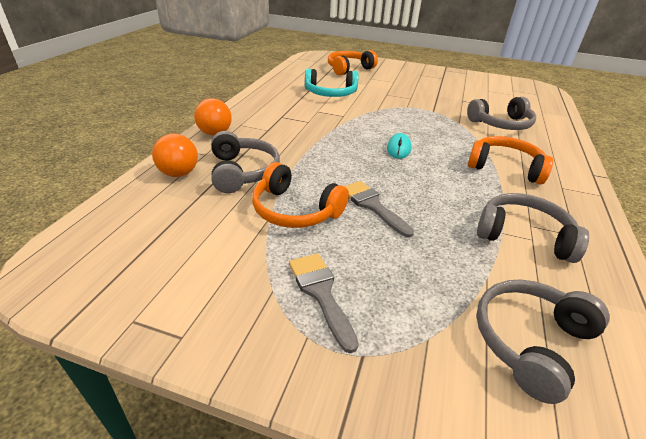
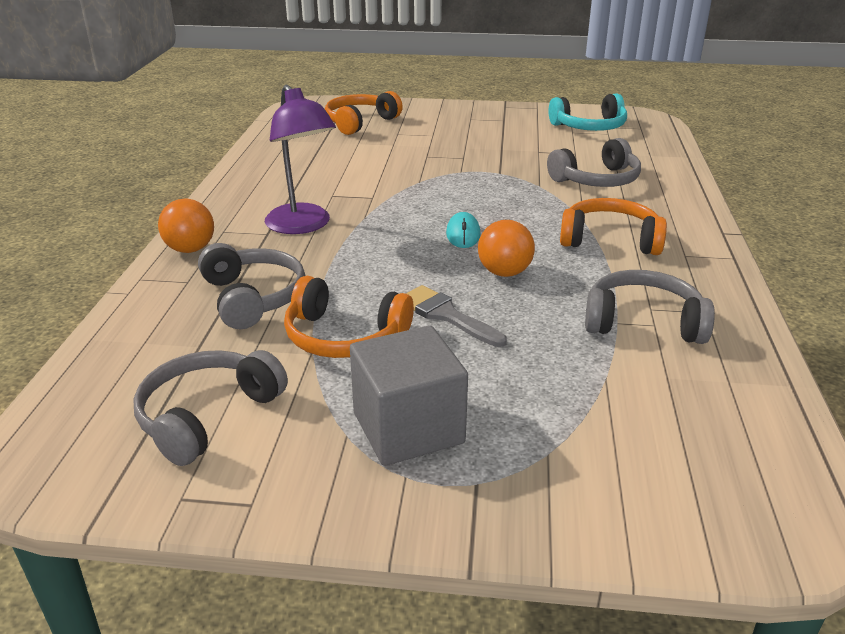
camera: 10 degrees left, 5 degrees down
(179, 173) = (161, 313): orange ball -> orange ball (504, 273)
(292, 128) = (303, 226): none -> purple lamp
(321, 293) = (408, 428): grey brush -> grey cube
(330, 93) = (343, 165): turquoise headphones -> turquoise headphones (589, 127)
(530, 341) = (663, 435): grey headphones -> grey headphones (207, 415)

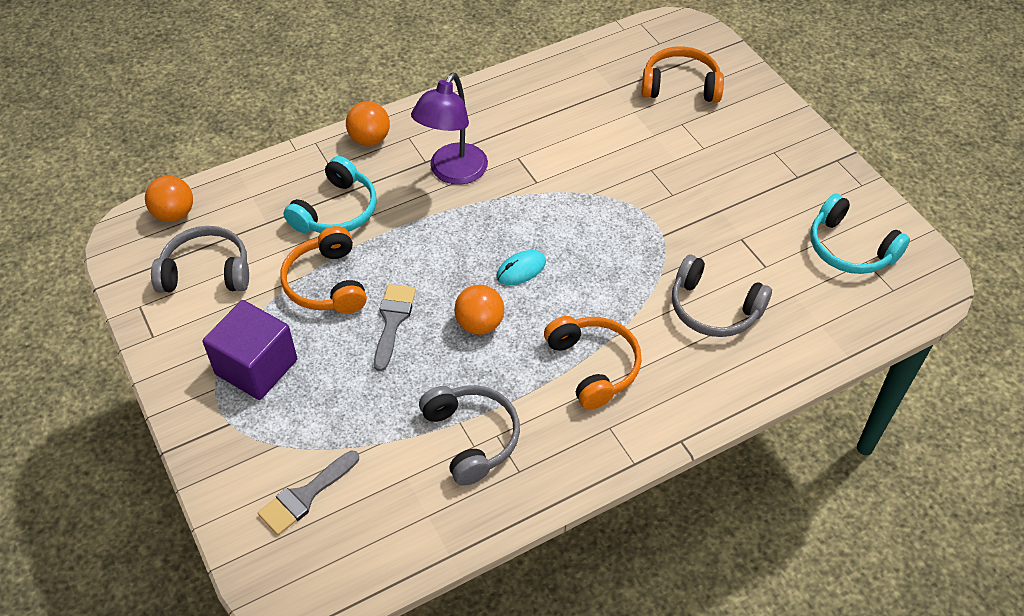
camera: 55 degrees right, 20 degrees up
(74, 409) = (174, 214): none -> orange ball
(253, 297) = (337, 211): grey headphones -> turquoise headphones
(408, 428) = (256, 367): grey cube -> purple cube
(645, 458) = (305, 496): none -> grey brush

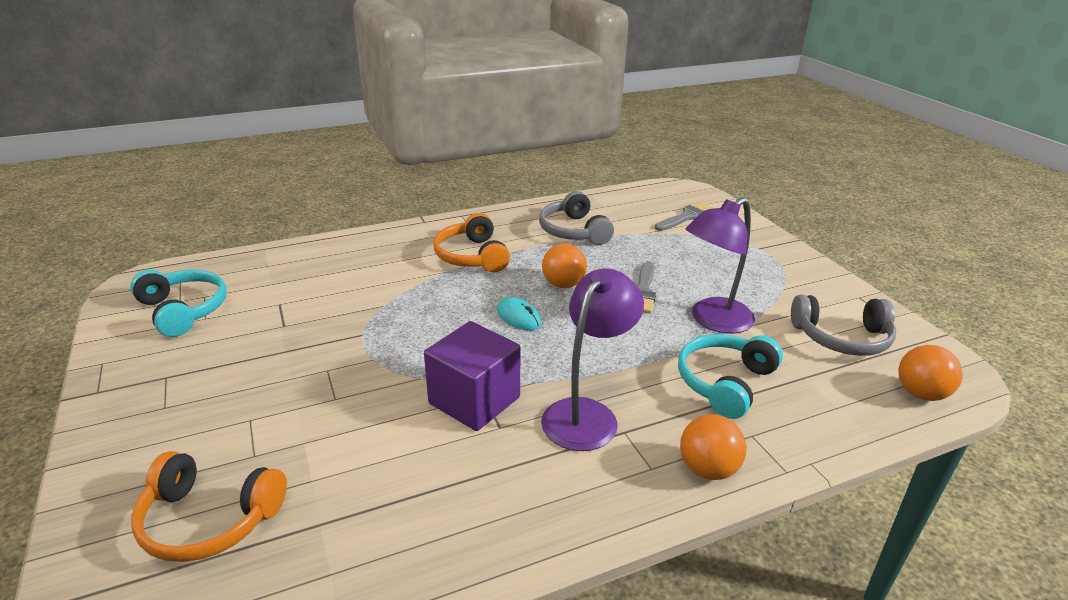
camera: 175 degrees left, 20 degrees down
(256, 367) = (753, 273): purple cube -> purple cube (474, 400)
(326, 283) = (713, 321): orange headphones -> purple lamp
(521, 270) = (519, 317): turquoise mouse -> turquoise mouse turned 75 degrees clockwise
(713, 309) = (351, 280): grey headphones -> none

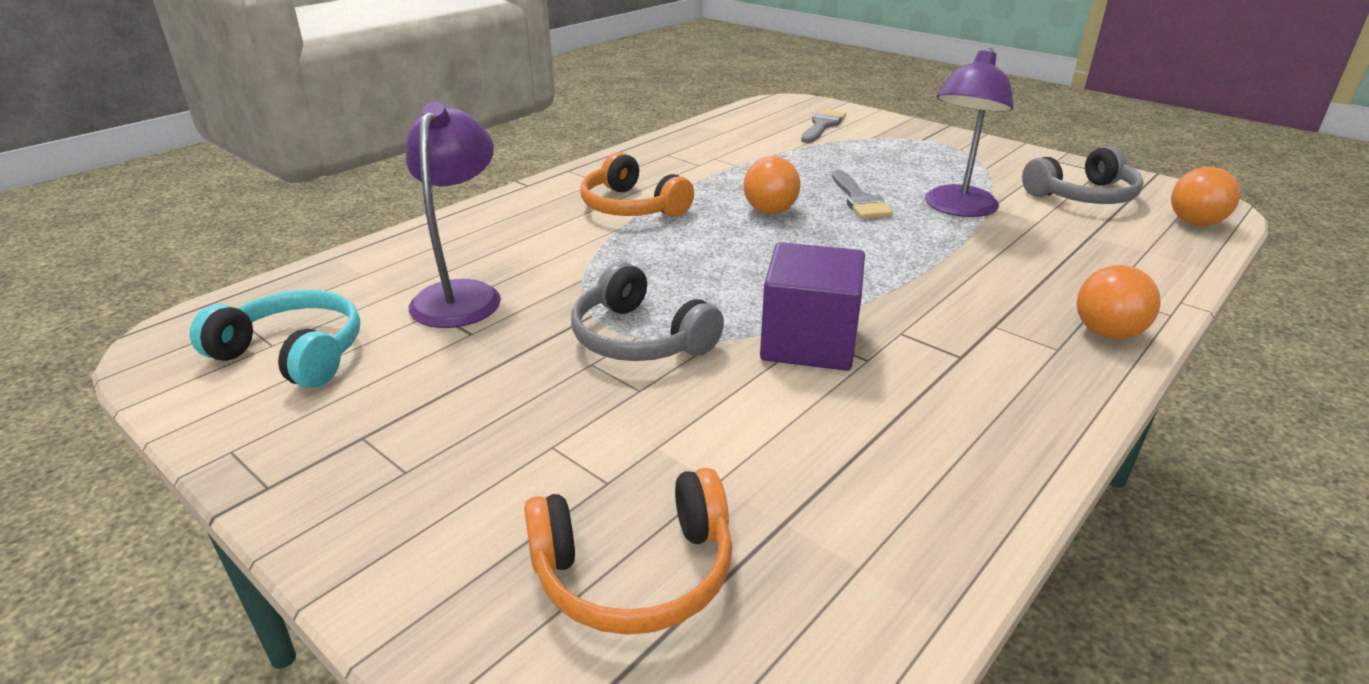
camera: 25 degrees left, 0 degrees up
(519, 317) = (759, 252): turquoise mouse -> none
(573, 231) = (719, 160): grey headphones -> grey headphones (639, 338)
(587, 414) = (940, 320): purple lamp -> purple lamp (462, 295)
(724, 382) = (1031, 257): turquoise headphones -> none

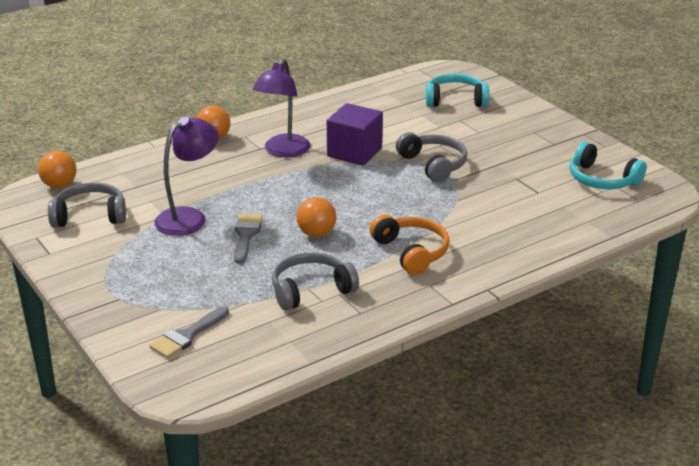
camera: 165 degrees left, 0 degrees up
(462, 295) = (524, 199): purple lamp -> purple lamp (283, 151)
(635, 573) = (455, 100): orange headphones -> turquoise headphones
(732, 163) = (311, 290): none -> grey headphones

